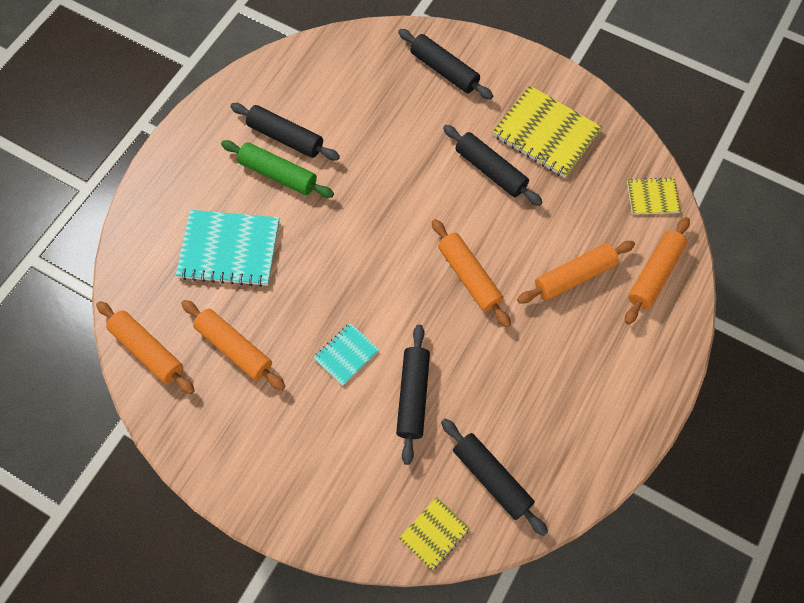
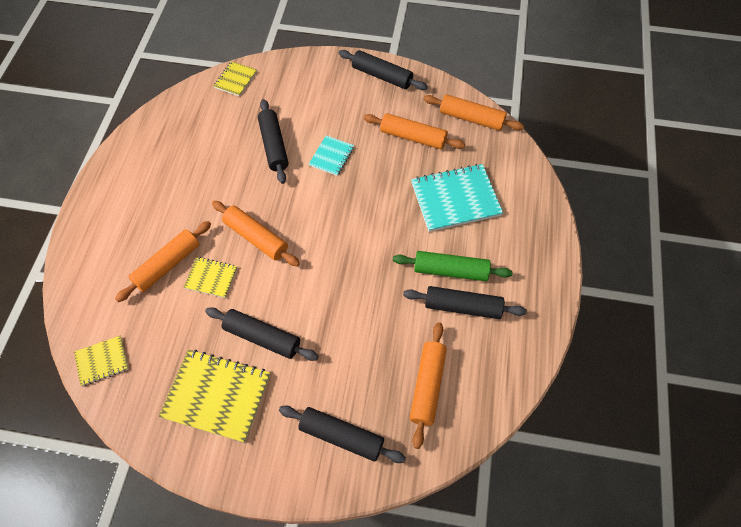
camera: 160 degrees right, 5 degrees down
(492, 478) = (205, 116): black rolling pin -> black rolling pin (382, 76)
(529, 246) = (211, 278): none -> yellow notebook
(654, 274) = (97, 288): orange rolling pin -> orange rolling pin (427, 386)

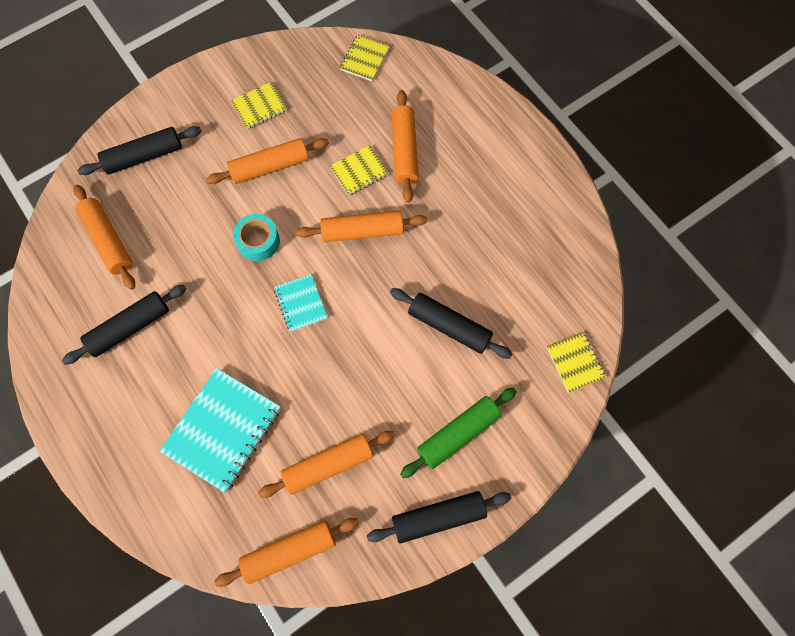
camera: 135 degrees right, 10 degrees up
(217, 396) = (259, 106): yellow notebook -> yellow notebook, size x0.54
(262, 337) = (270, 166): black rolling pin -> orange rolling pin
(326, 290) = (258, 241): none -> turquoise tape
(331, 156) = (384, 366): turquoise notebook -> turquoise notebook (301, 303)
(450, 270) = (167, 351): green rolling pin -> green rolling pin (458, 434)

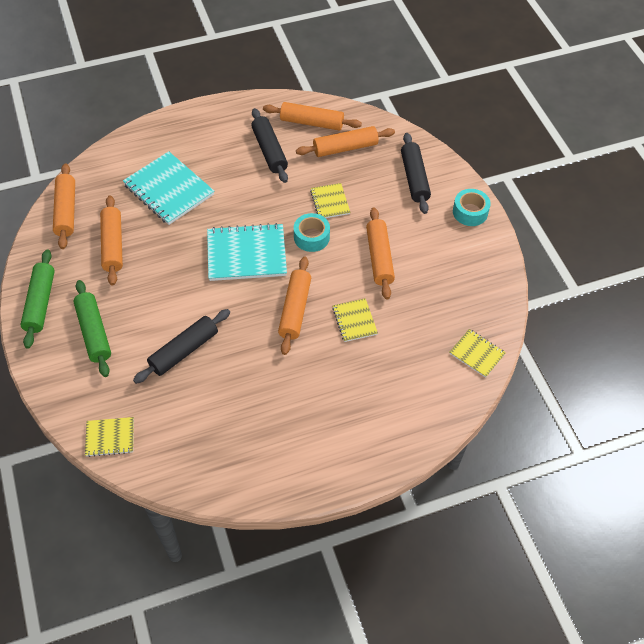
camera: 105 degrees right, 15 degrees down
(183, 93) = (470, 212): none -> turquoise tape
(259, 106) = (443, 262): yellow notebook -> yellow notebook (330, 202)
(301, 303) = (246, 254): turquoise notebook -> turquoise notebook, size x1.86
(404, 150) = (365, 361): orange rolling pin -> orange rolling pin (312, 122)
(438, 517) = (40, 303): black rolling pin -> green rolling pin

